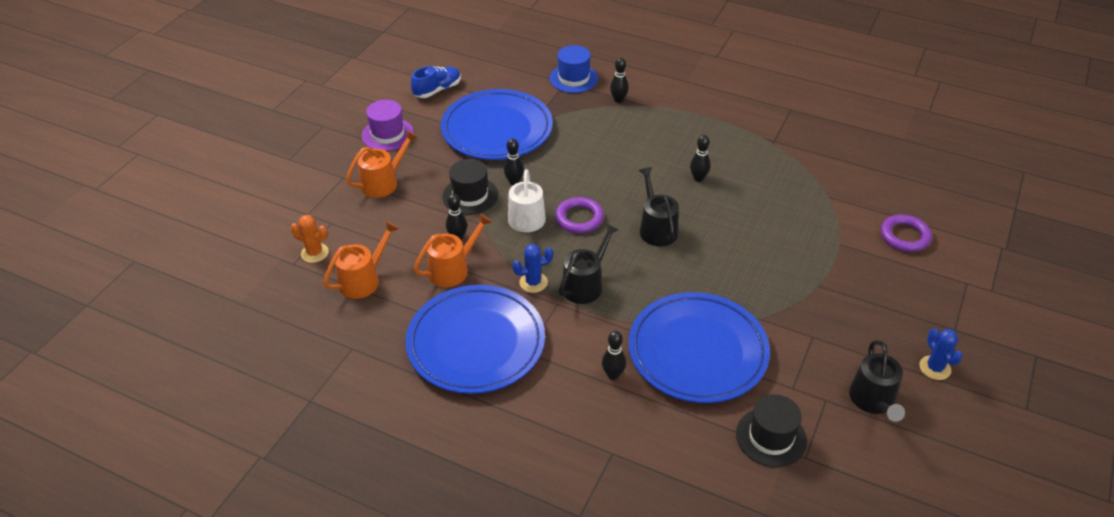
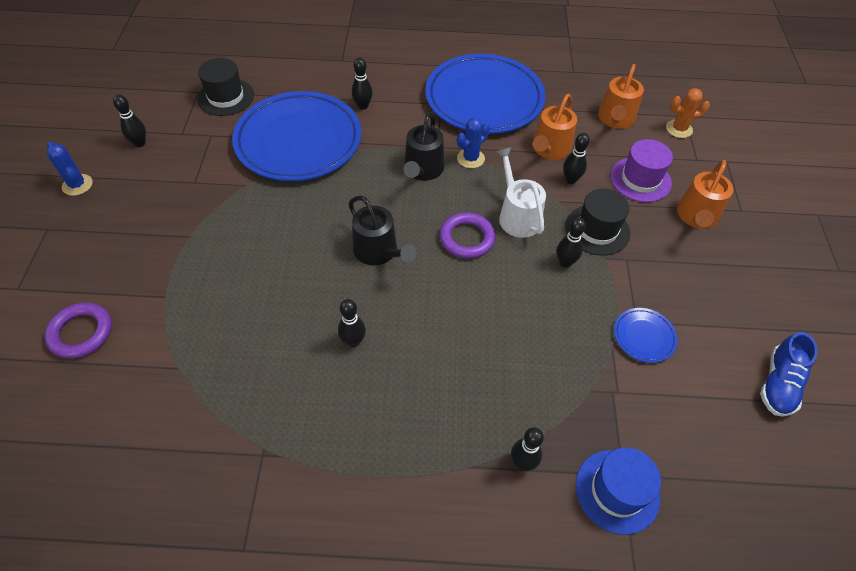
camera: 155 degrees right, 10 degrees up
(387, 134) = (759, 282): purple hat -> purple hat (640, 179)
(497, 130) = (644, 337): blue plate -> blue plate, size x0.40
(873, 400) = (140, 143): black watering can -> black bowling pin

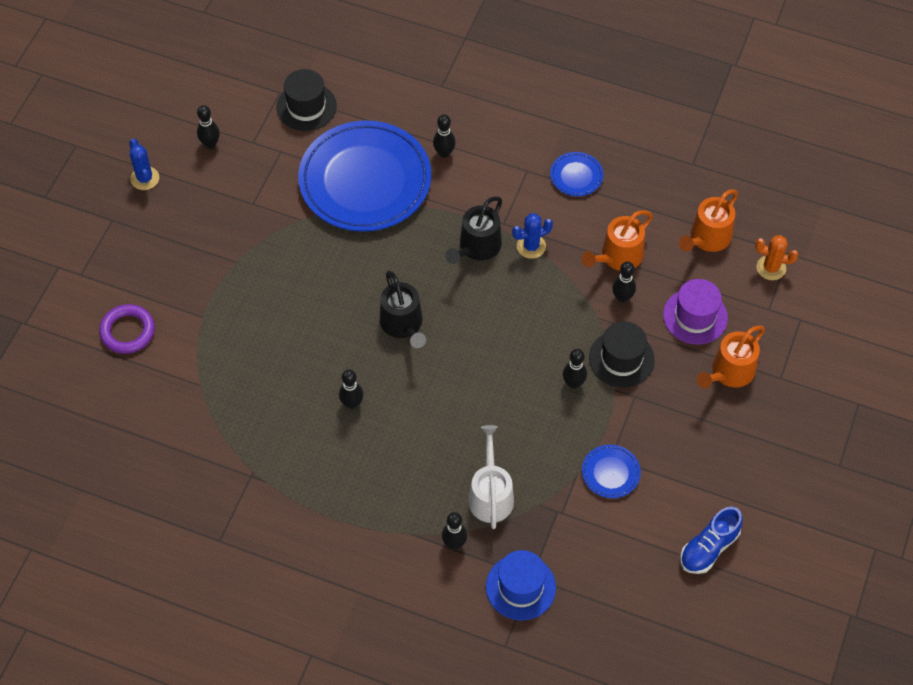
camera: 20 degrees right, 5 degrees up
(467, 238) = (491, 333): purple ring -> none
(484, 99) = (576, 176): blue plate -> blue plate, size x0.40
(517, 216) = (550, 323): white watering can -> white watering can (490, 495)

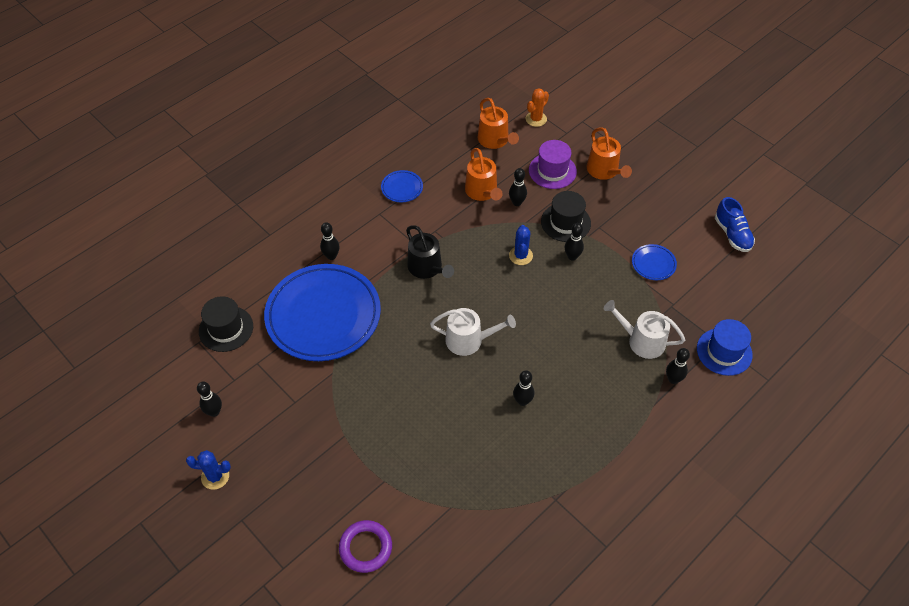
camera: 65 degrees left, 5 degrees down
(403, 324) = (469, 340): black watering can -> white watering can
(531, 246) = (445, 236): blue cactus -> blue cactus (520, 256)

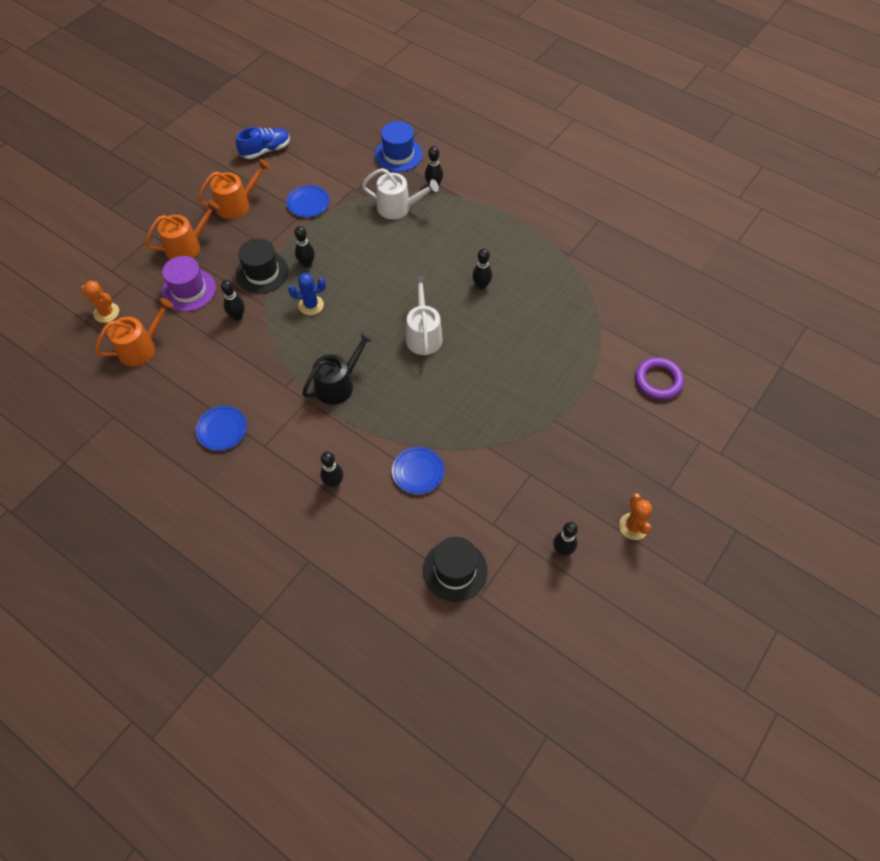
camera: 100 degrees left, 5 degrees up
(215, 476) = (633, 526): blue cactus -> orange cactus
(323, 315) = (418, 472): blue plate -> blue plate, size x0.40
(482, 192) = (223, 349): orange watering can -> orange watering can (237, 204)
(642, 341) = (398, 207): white watering can -> white watering can turned 90 degrees counterclockwise

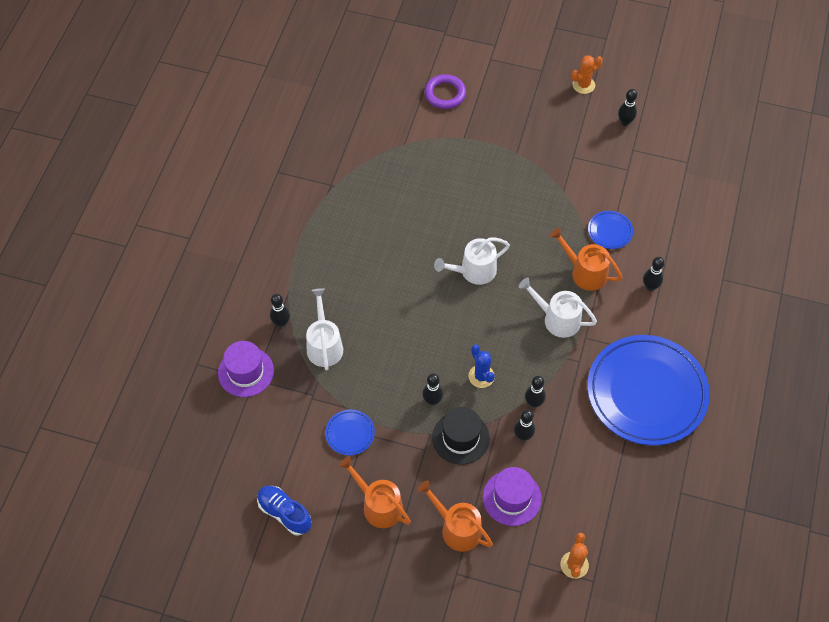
camera: 110 degrees left, 0 degrees up
(141, 348) = (598, 507): orange watering can -> orange watering can (585, 272)
(222, 429) = (646, 393): blue plate -> blue plate, size x2.49
(338, 384) = (557, 319): black watering can -> white watering can
(398, 155) = (246, 372): blue hat -> purple hat
(455, 570) = (677, 182): black hat -> none
(481, 286) = (397, 243): black bowling pin -> black bowling pin (533, 403)

